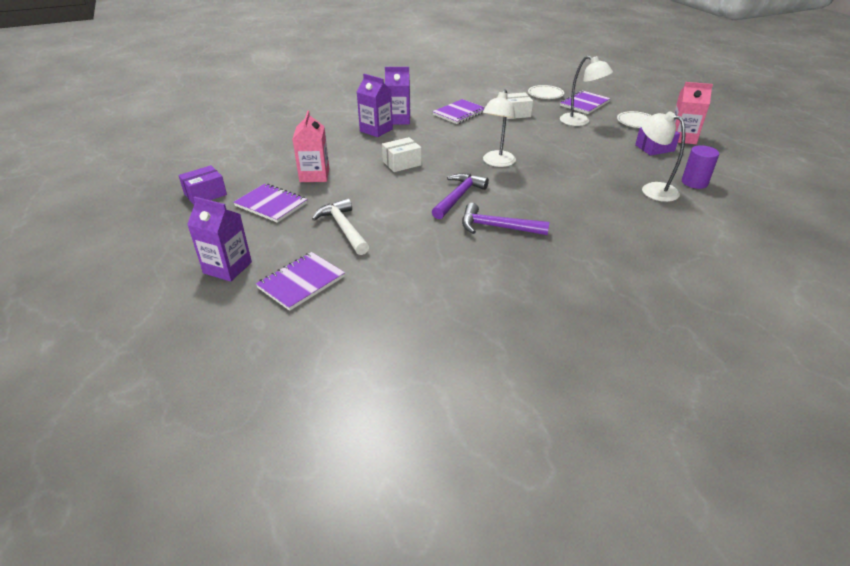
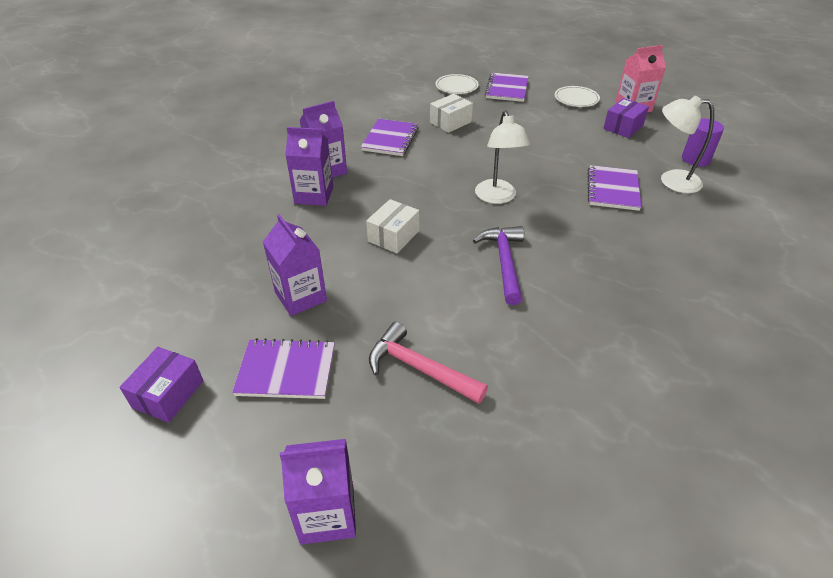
camera: 30 degrees left, 5 degrees up
(301, 282) = (451, 486): purple notebook -> purple notebook (612, 189)
(314, 175) = (300, 296): pink carton -> purple carton
(343, 228) = (419, 368): white hammer -> pink hammer
(497, 227) = (584, 290): purple hammer -> none
(580, 122) = (525, 114): white lamp -> none

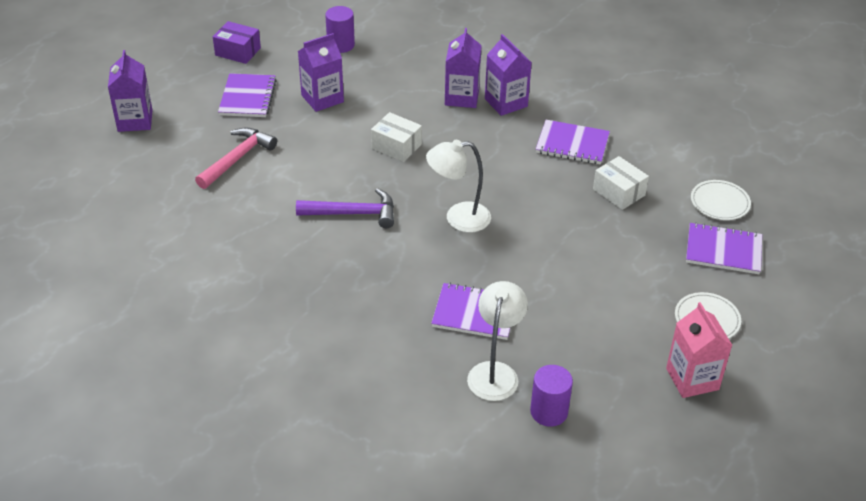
camera: 90 degrees right, 0 degrees up
(189, 286) = (340, 45): none -> purple cylinder
(623, 127) = (628, 354): purple box -> none

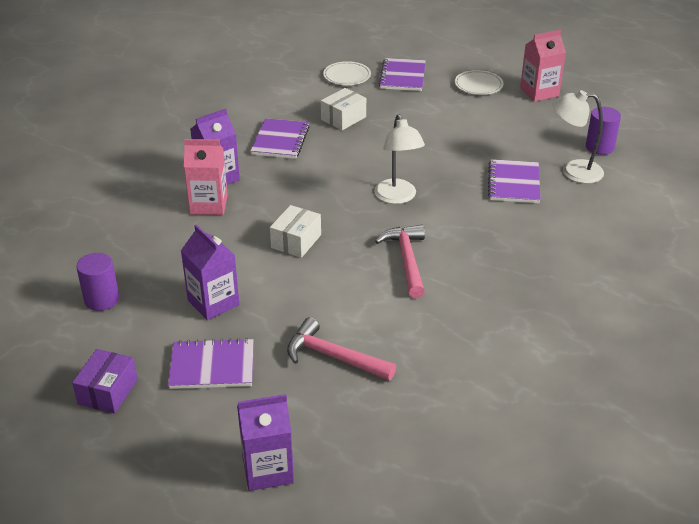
camera: 95 degrees left, 5 degrees down
(353, 213) = (406, 260): purple hammer -> pink hammer
(462, 97) = (209, 205): purple carton -> pink carton

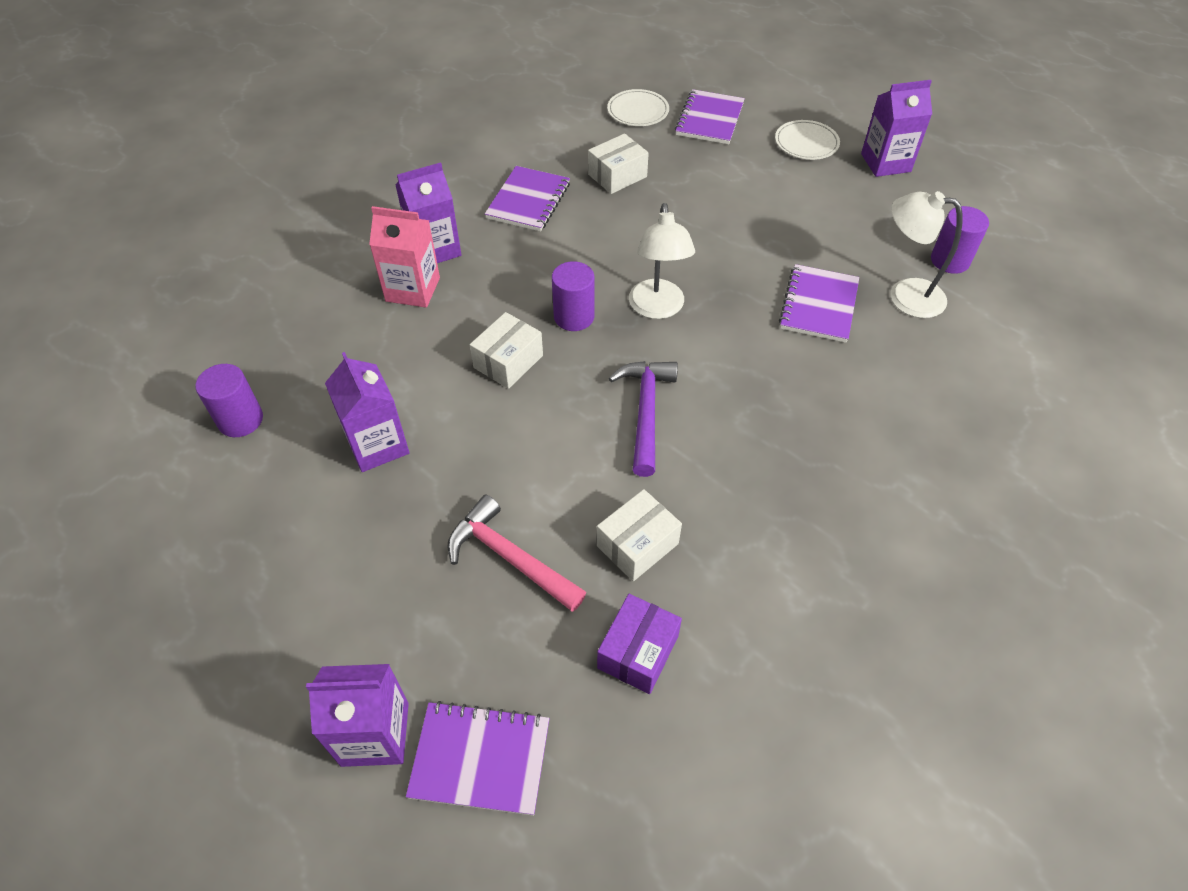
camera: 10 degrees right, 15 degrees up
(108, 391) = (207, 568): purple box -> purple box (638, 652)
(212, 366) = (349, 548): purple notebook -> purple notebook (480, 758)
(337, 209) = (574, 317): none -> purple cylinder
(406, 260) = (645, 412): pink hammer -> purple hammer
(423, 338) = (637, 545): none -> white box
(539, 92) = (885, 163): pink carton -> purple carton

